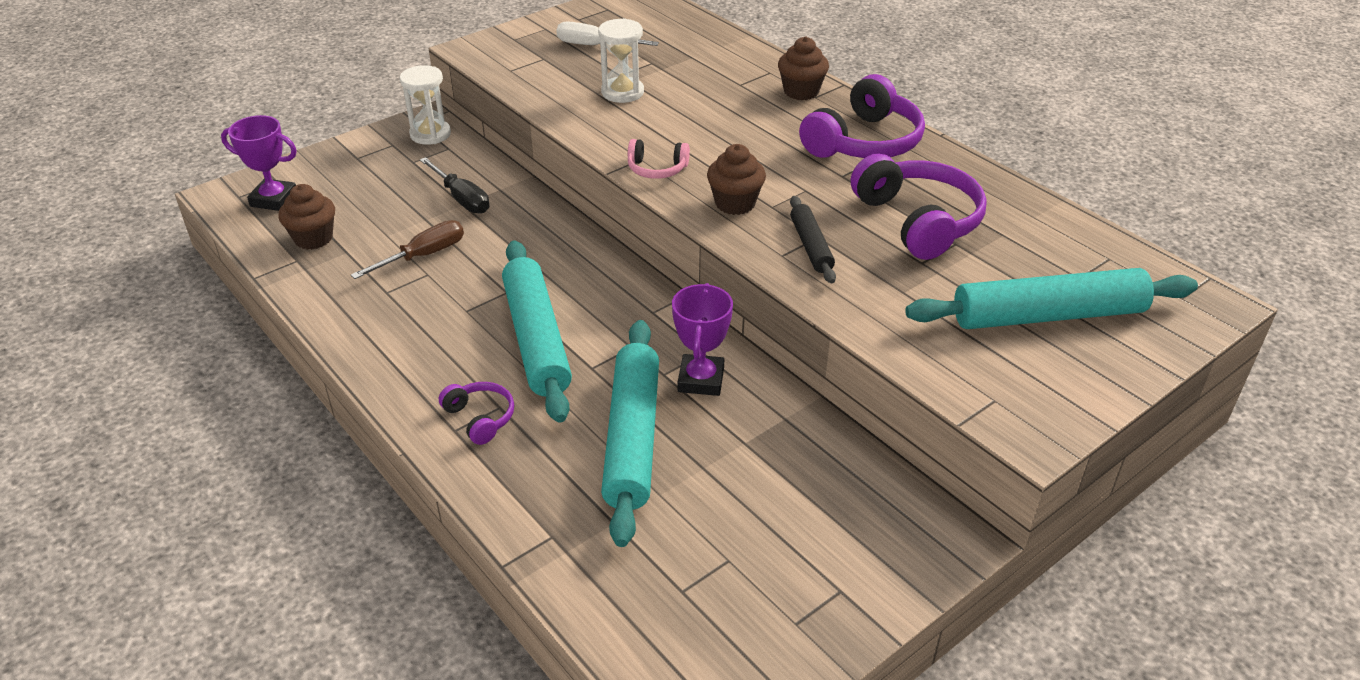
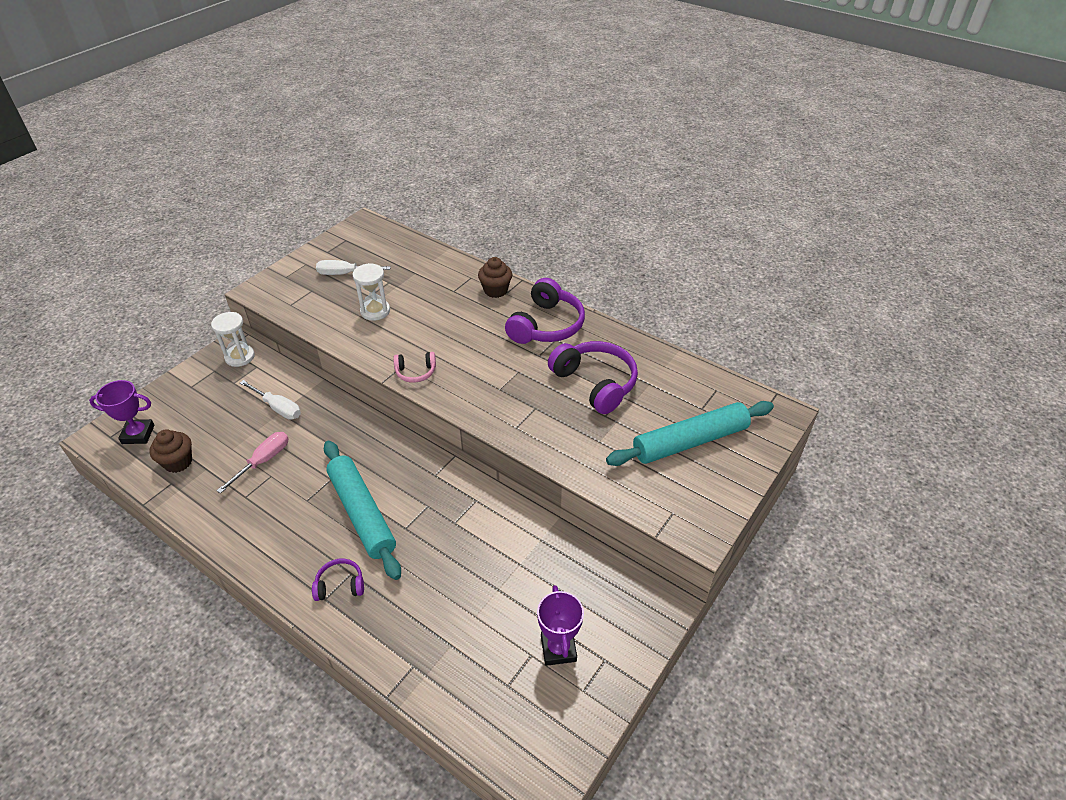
camera: 15 degrees left, 5 degrees up
(423, 255) = (263, 461): brown screwdriver -> pink screwdriver
(462, 198) = (278, 408): black screwdriver -> white screwdriver
(480, 418) = (340, 585): purple headphones -> purple headphones turned 45 degrees counterclockwise
(632, 438) = (447, 577): turquoise rolling pin -> none
(700, 380) = (479, 522): purple trophy -> purple trophy (558, 649)
(735, 203) = (475, 391): brown cupcake -> none
(811, 246) = (533, 416): black rolling pin -> none

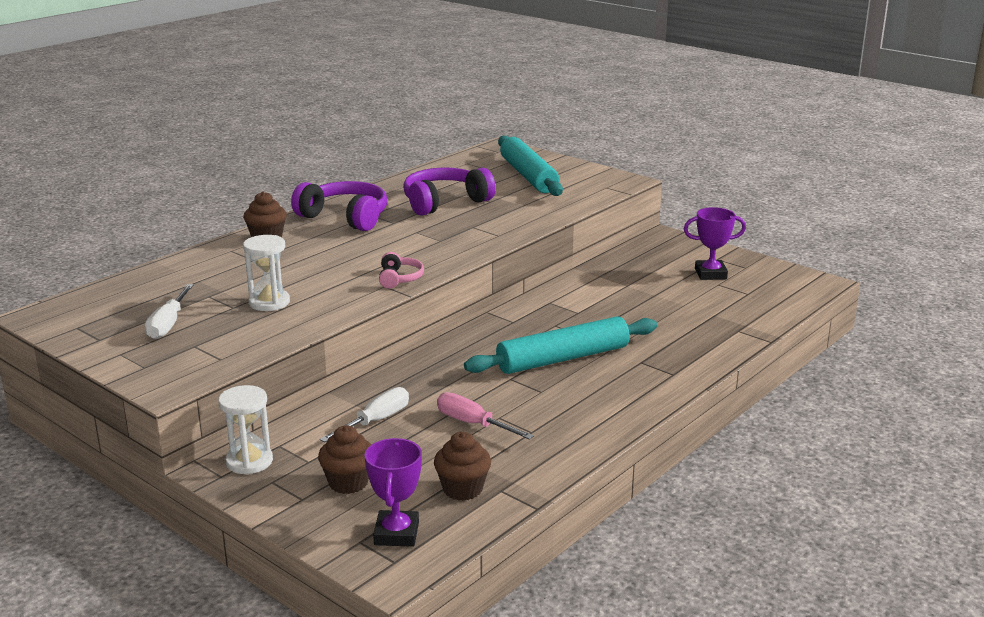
camera: 85 degrees left, 20 degrees down
(203, 405) = (348, 482): none -> brown cupcake
(340, 585) = (656, 366): purple headphones -> none

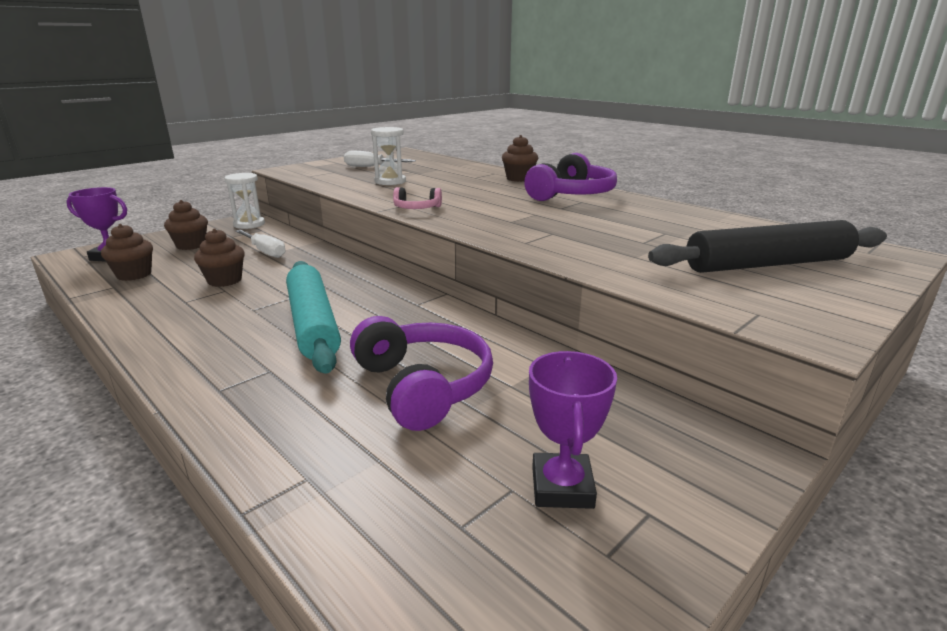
camera: 95 degrees right, 0 degrees up
(444, 202) = (629, 224): purple headphones -> purple headphones (422, 386)
(473, 424) = (224, 280): pink screwdriver -> brown cupcake
(528, 176) = (767, 264): turquoise rolling pin -> black rolling pin

